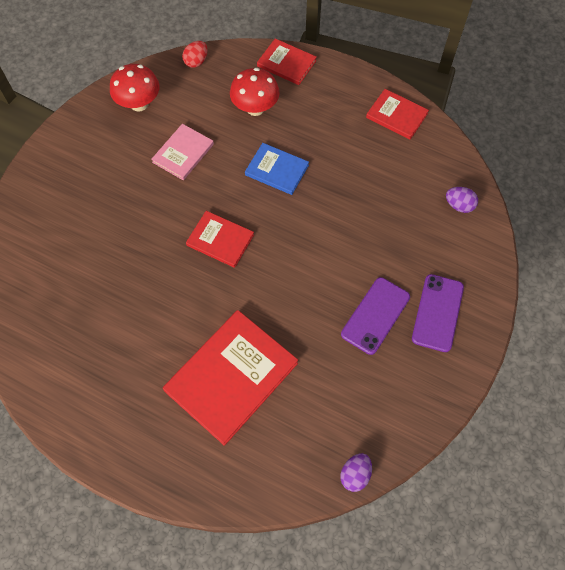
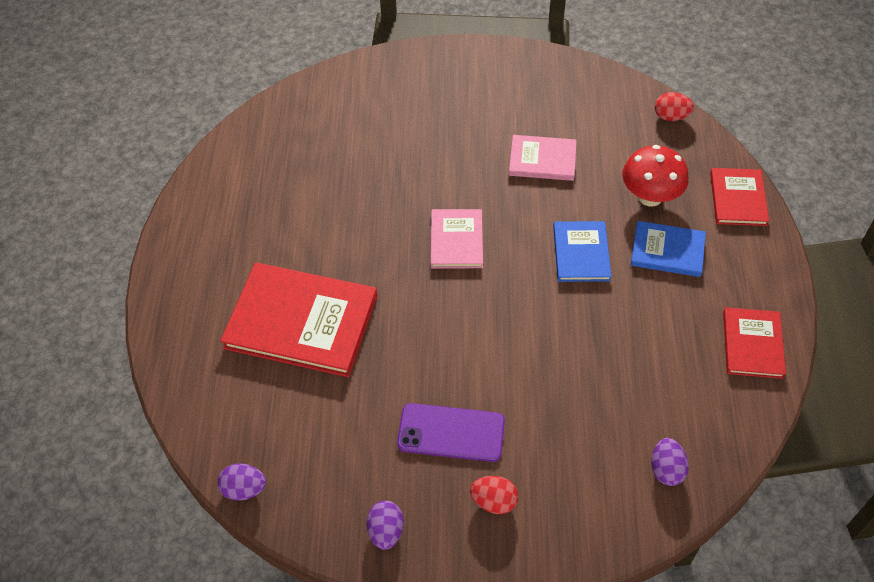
camera: 65 degrees right, 10 degrees down
(139, 104) = (577, 95): red mushroom -> none
(220, 240) = (456, 240): red book -> pink book
(303, 121) = (667, 251): none -> blue book
(430, 389) = (386, 531): none -> purple egg
(437, 313) = (494, 501): purple phone -> red egg

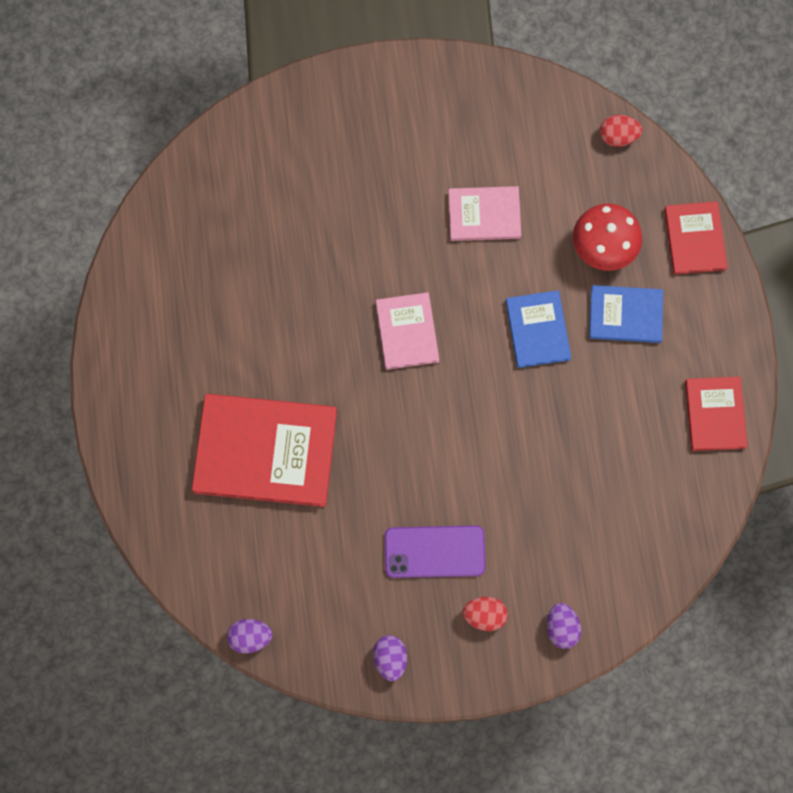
camera: 10 degrees left, 20 degrees up
(666, 469) = (640, 560): purple egg -> purple egg (561, 628)

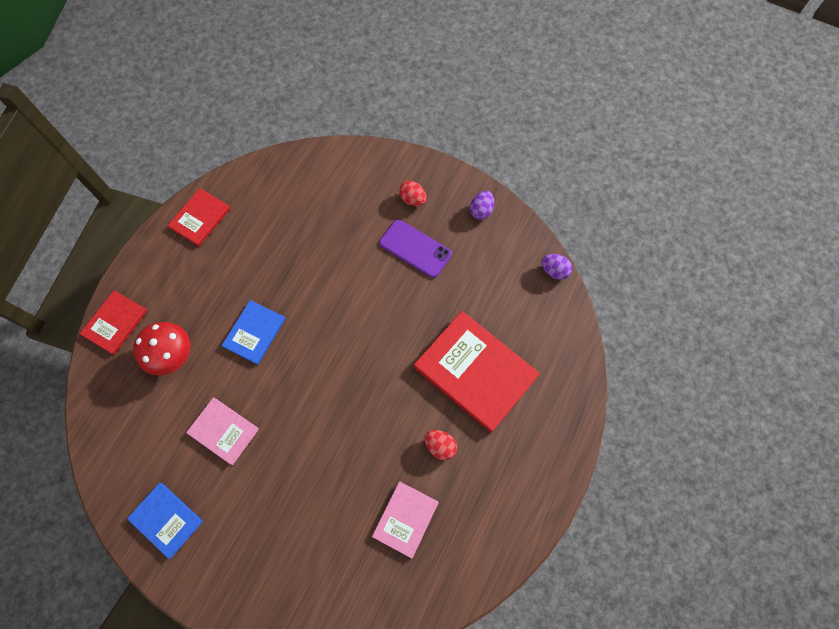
camera: 145 degrees left, 5 degrees down
(407, 332) = (333, 387): pink book -> pink book (405, 519)
(561, 628) = (376, 168): purple egg -> none
(618, 137) = (96, 423): red egg -> red egg (440, 446)
(625, 315) = (196, 306): blue book -> blue book (166, 520)

